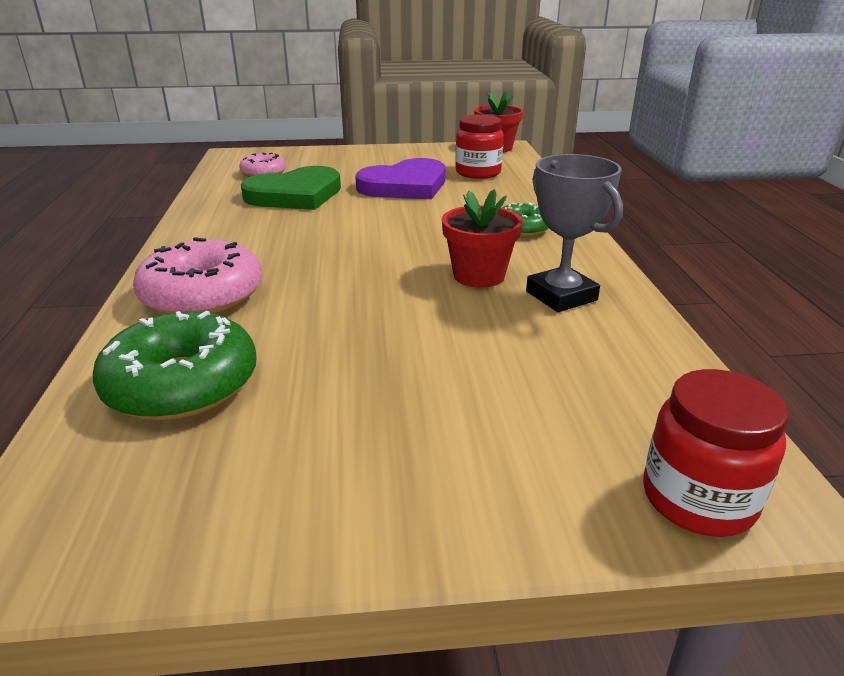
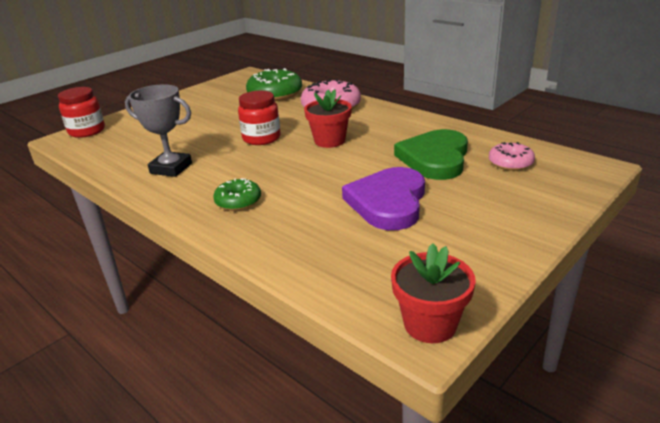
camera: 140 degrees right, 0 degrees up
(478, 173) = (364, 253): red jar -> red jar (261, 138)
(479, 275) = (226, 160): red flower pot -> red flower pot (329, 141)

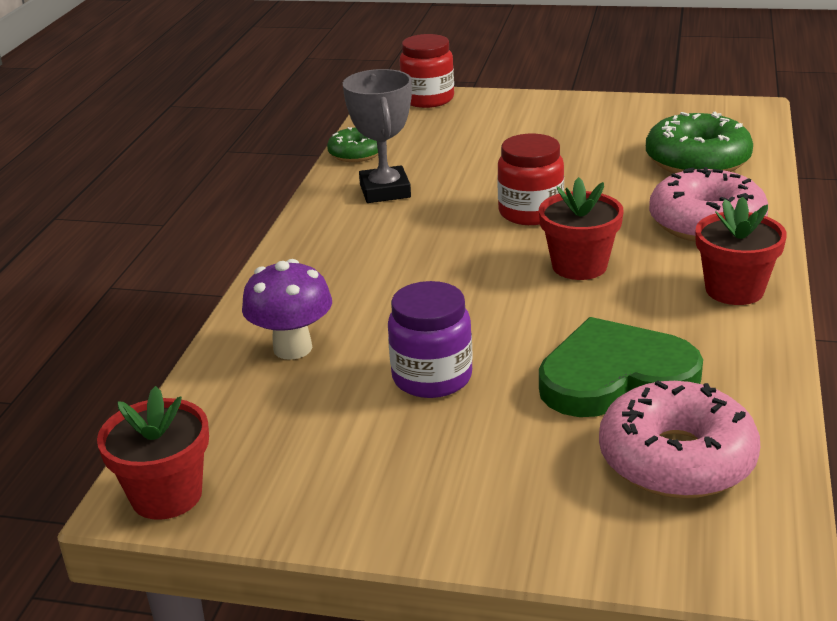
camera: 60 degrees right, 0 degrees up
(238, 201) = (342, 267): green donut -> green donut (356, 153)
(308, 238) = (292, 348): none -> purple mushroom
(388, 202) = (432, 377): purple heart -> purple jar
(393, 117) = (734, 290): none -> red flower pot
(510, 163) = (676, 459): pink donut -> pink donut, size x1.74

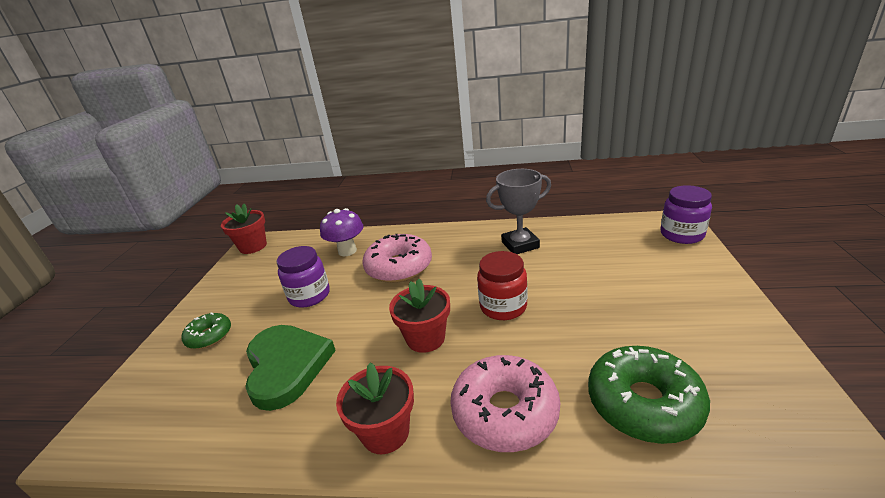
camera: 85 degrees right, 0 degrees up
(356, 153) = (570, 225): green donut -> green donut (209, 336)
(428, 99) = (682, 235): red jar -> purple jar
(676, 459) = (195, 399): pink donut -> pink donut (399, 267)

